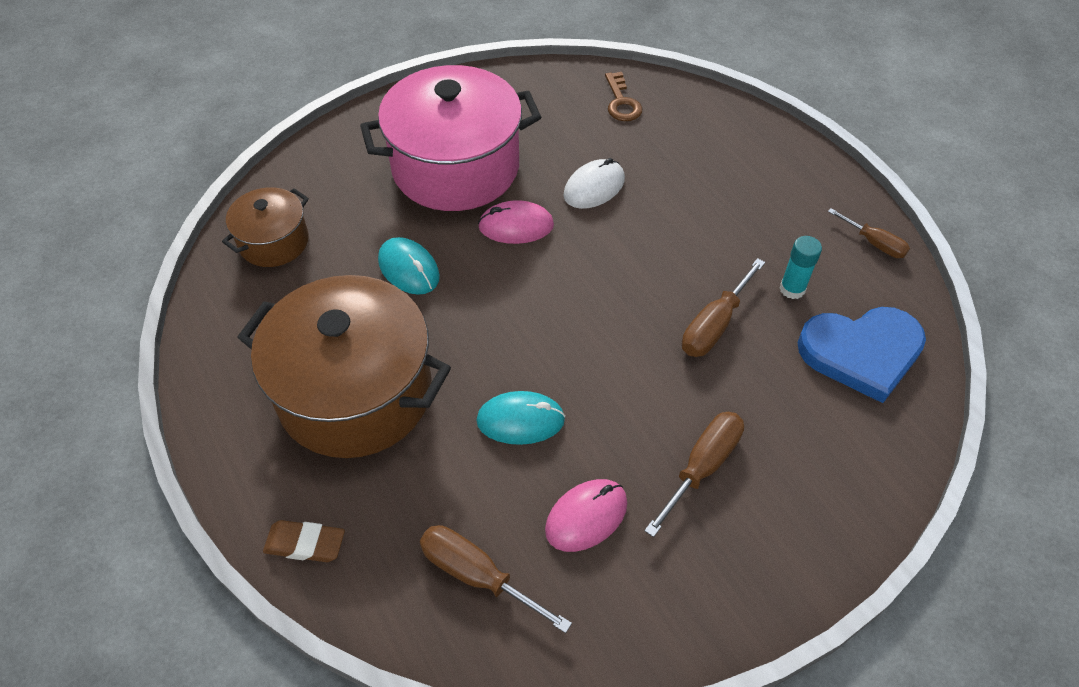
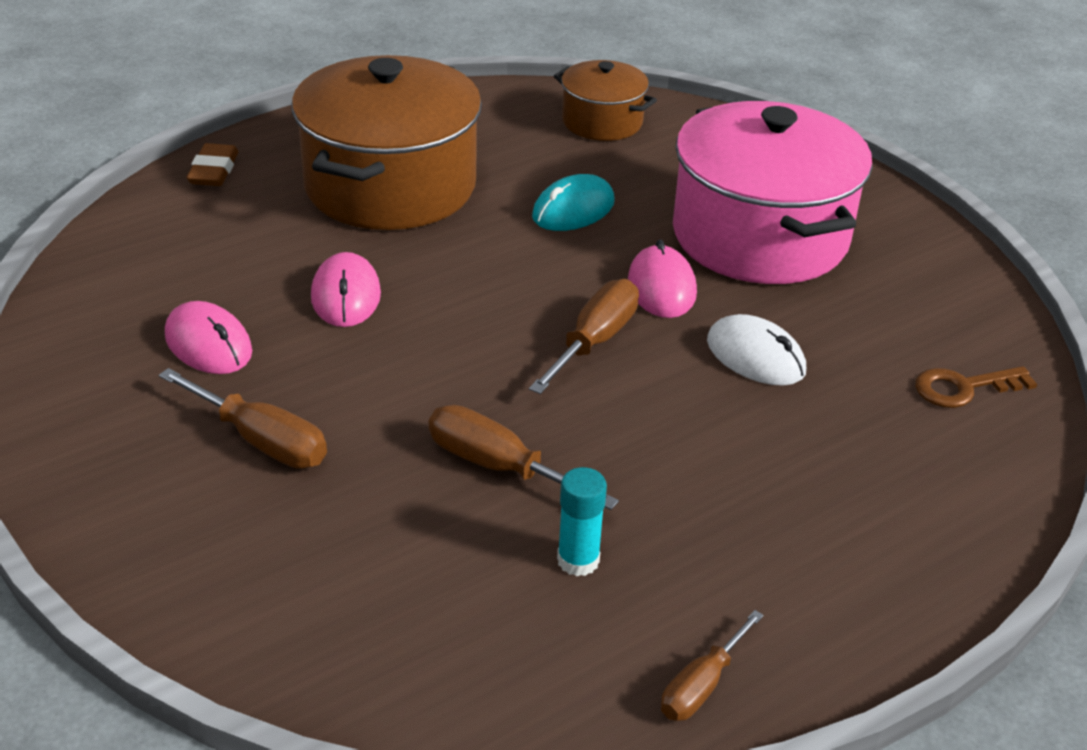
camera: 85 degrees right, 15 degrees down
(477, 575) = (154, 271): brown screwdriver -> brown screwdriver (594, 341)
(520, 420) = (345, 296): turquoise mouse -> pink mouse
(861, 353) = (449, 632): blue heart -> none

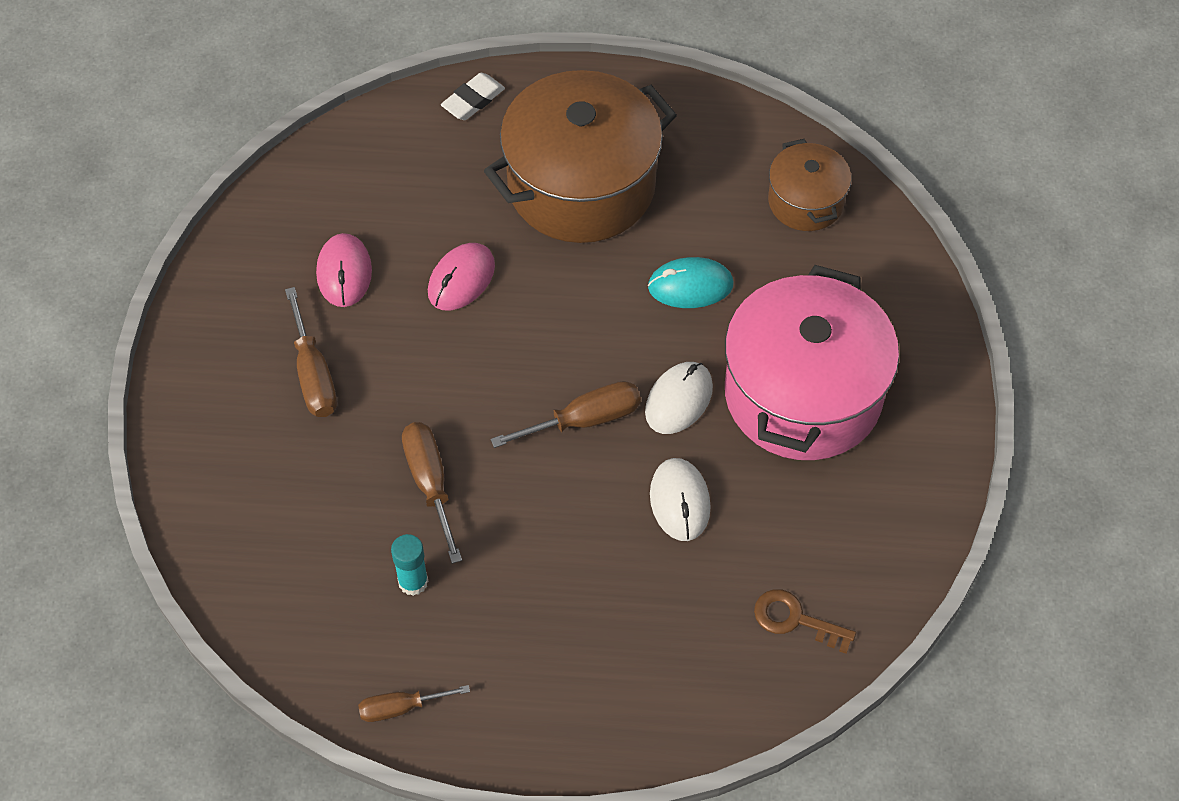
camera: 40 degrees right, 20 degrees up
(214, 171) = (473, 100): brown eraser -> white eraser
(661, 287) = (679, 400): pink mouse -> white mouse

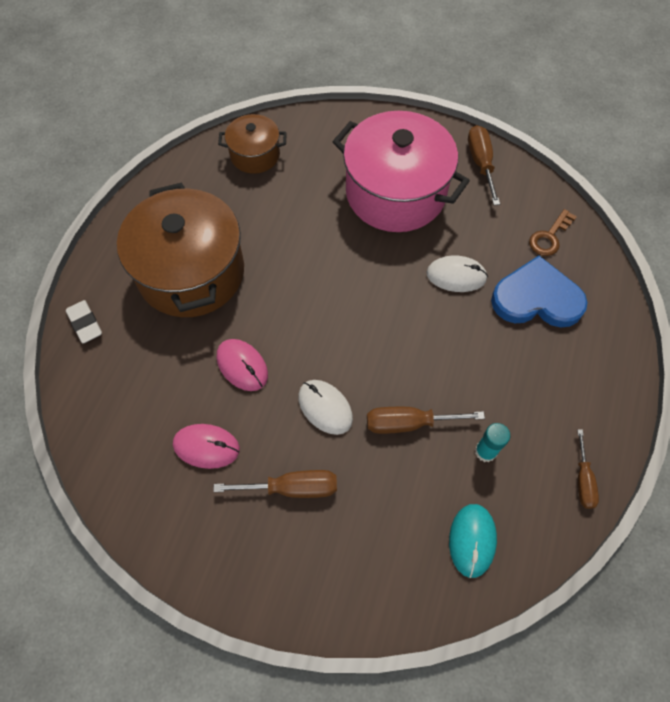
camera: 75 degrees left, 5 degrees up
(584, 420) = (382, 315): brown screwdriver -> brown screwdriver (481, 163)
(675, 615) = (536, 298): none -> blue heart
(679, 400) = (381, 258): white mouse -> white mouse (325, 407)
(690, 286) = (296, 230): turquoise mouse -> turquoise mouse (472, 540)

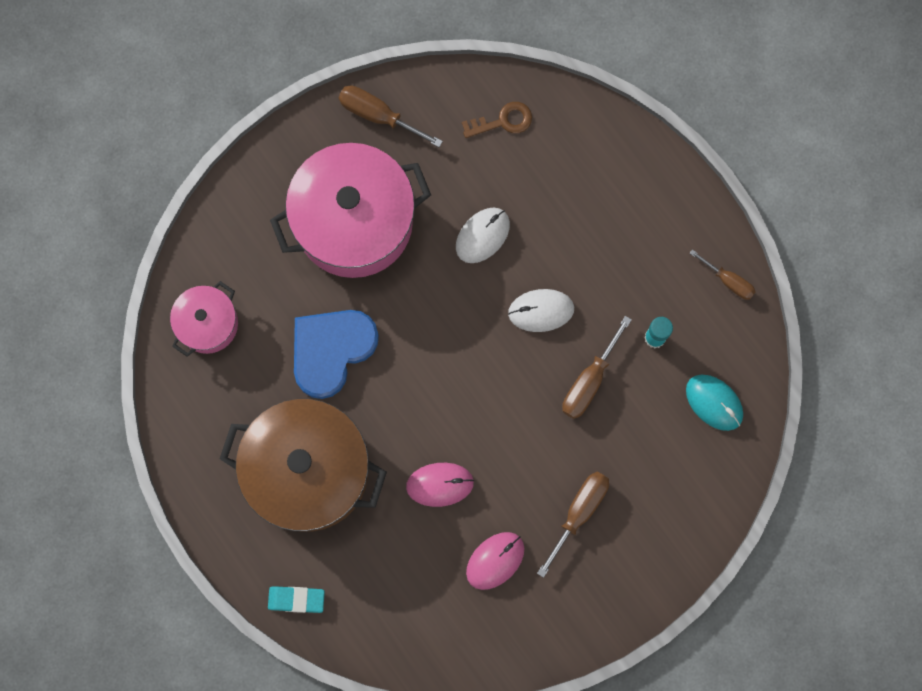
camera: 55 degrees left, 15 degrees up
(85, 323) = (296, 599): white eraser -> turquoise eraser
(255, 155) = (208, 324): brown pot -> pink pot
(325, 407) = (528, 440): white mouse -> white mouse (541, 311)
(536, 298) = (553, 184): blue heart -> blue heart (331, 350)
(549, 237) = (503, 121): brown key -> brown key turned 90 degrees counterclockwise

